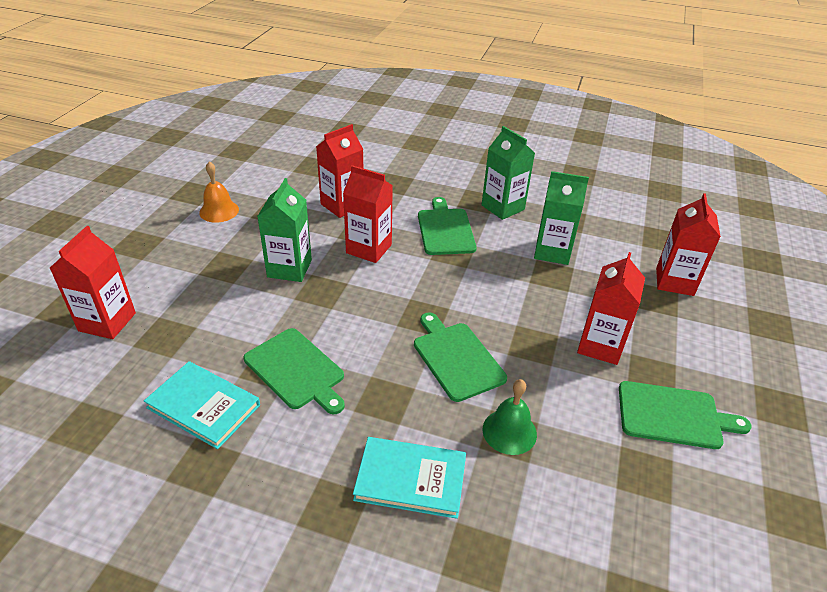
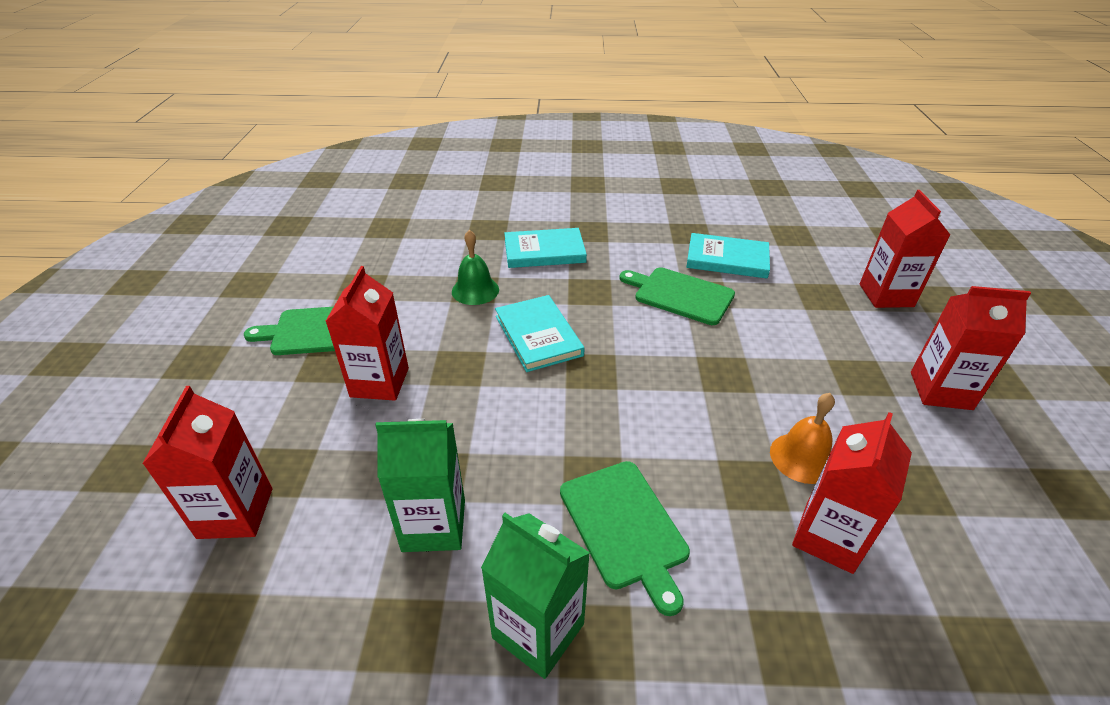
camera: 165 degrees right, 0 degrees up
(219, 211) = (986, 463): orange bell -> orange bell (802, 457)
(289, 268) = (787, 392): green carton -> none
(369, 249) = (716, 451): red carton -> red carton (940, 390)
(456, 358) = (538, 335): green cutting board -> turquoise book

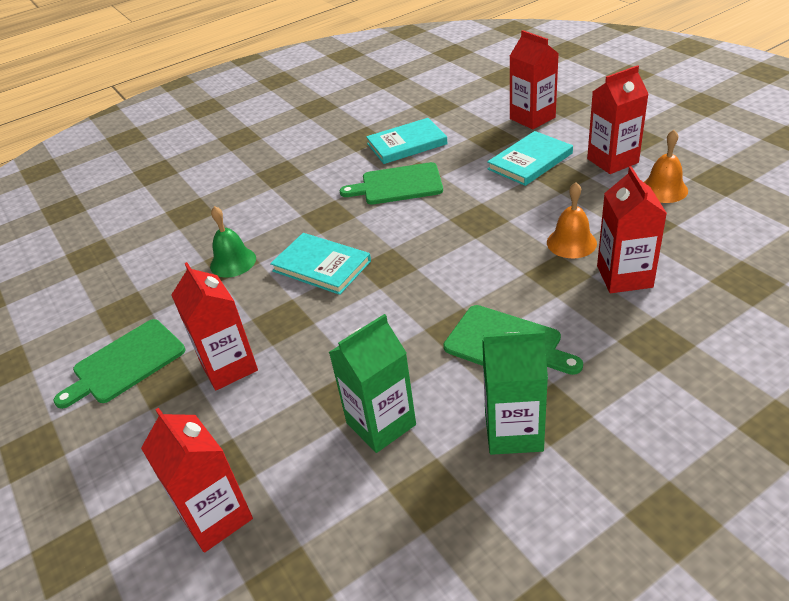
camera: 30 degrees left, 0 degrees up
(544, 251) = (259, 205): turquoise book -> turquoise book (530, 161)
(978, 460) = (663, 189): none -> orange bell

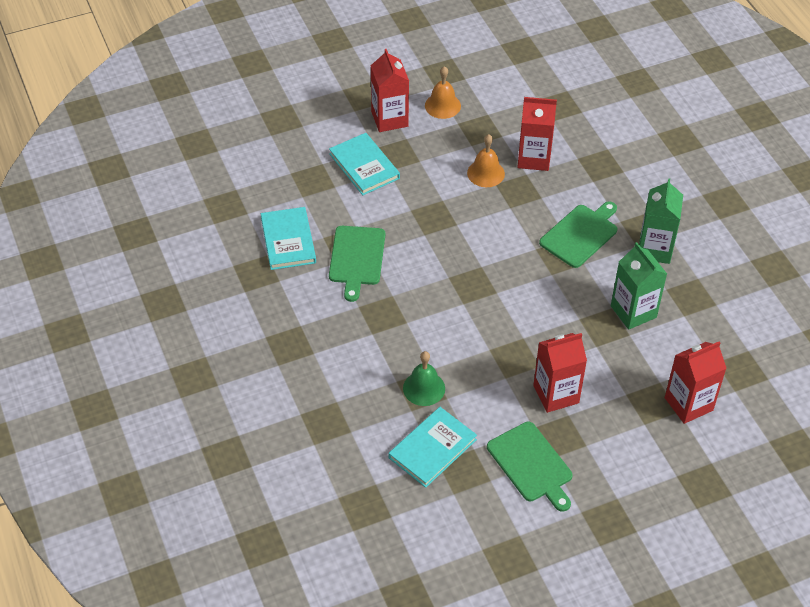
camera: 85 degrees left, 10 degrees up
(321, 266) = (455, 326): turquoise book -> turquoise book (432, 449)
(532, 118) = (292, 146): red carton -> none

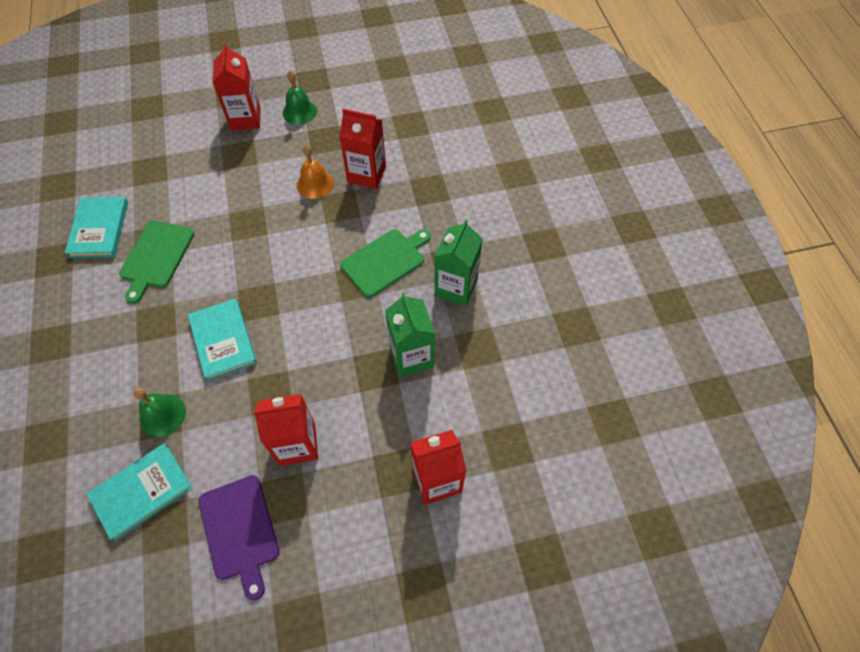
camera: 10 degrees right, 10 degrees up
(364, 166) = (203, 162): turquoise book -> turquoise book (223, 340)
(442, 105) = (299, 112): orange bell -> green bell
(531, 465) = (240, 531): green cutting board -> purple cutting board

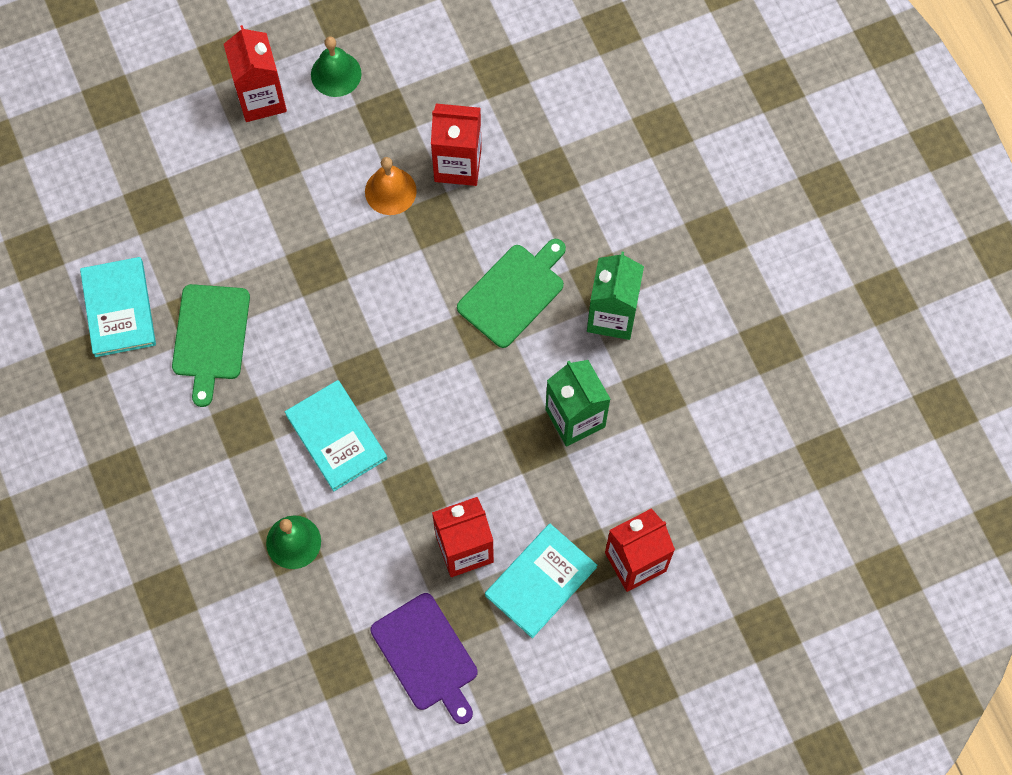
camera: 10 degrees left, 10 degrees up
(142, 492) = (301, 633): turquoise book -> turquoise book (540, 581)

